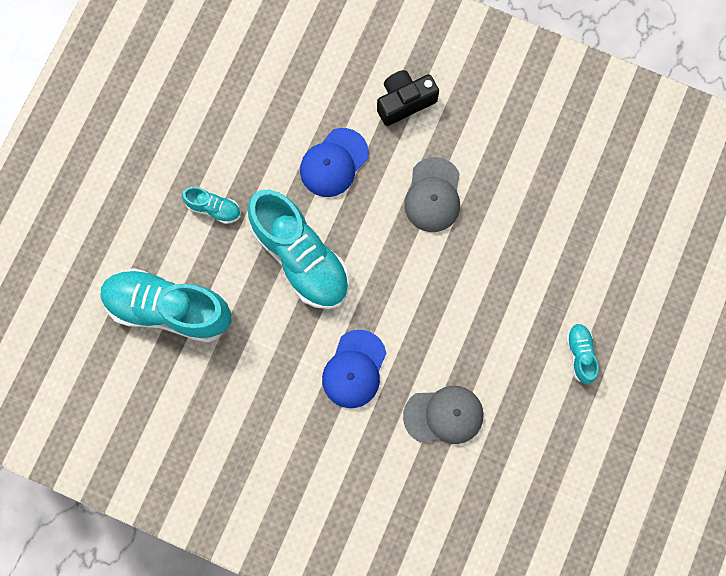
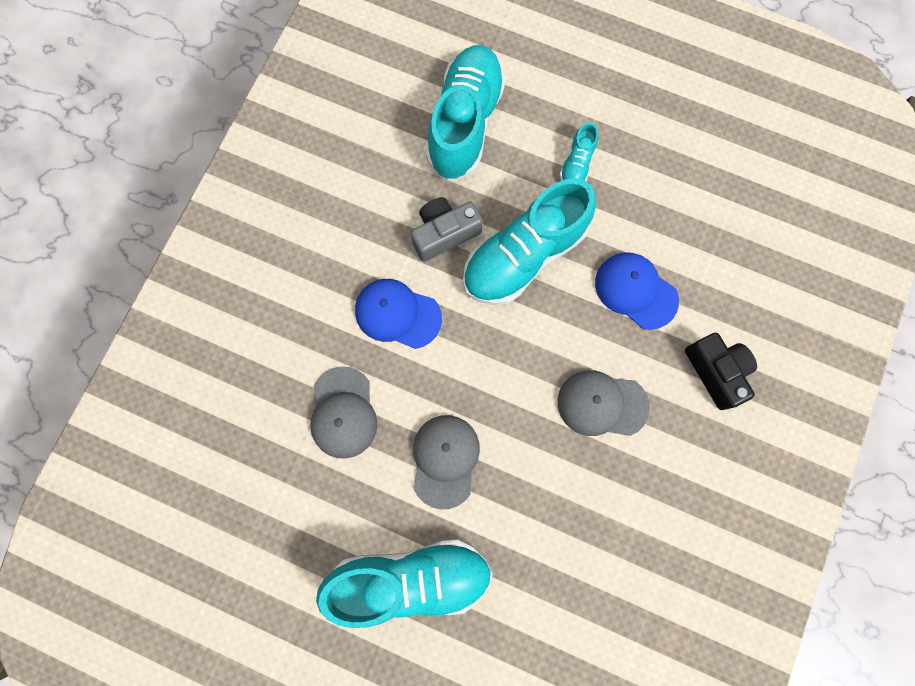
camera: 90 degrees right, 0 degrees up
(278, 328) = (444, 233): none -> grey camera
(483, 326) = (445, 460): none -> grey cap
(580, 354) = (410, 578): turquoise shoe -> turquoise shoe, size x2.22

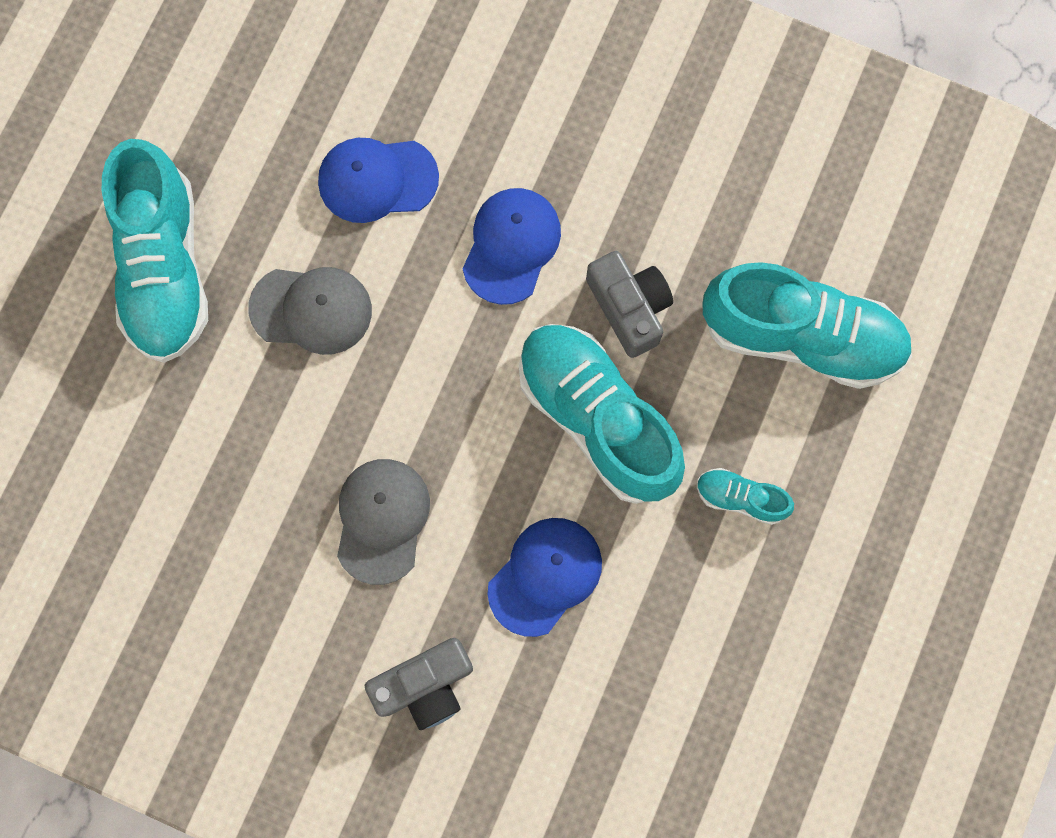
camera: 90 degrees right, 0 degrees up
(343, 413) = (377, 180): grey cap -> blue cap
(716, 372) = (425, 685): black camera -> grey camera

